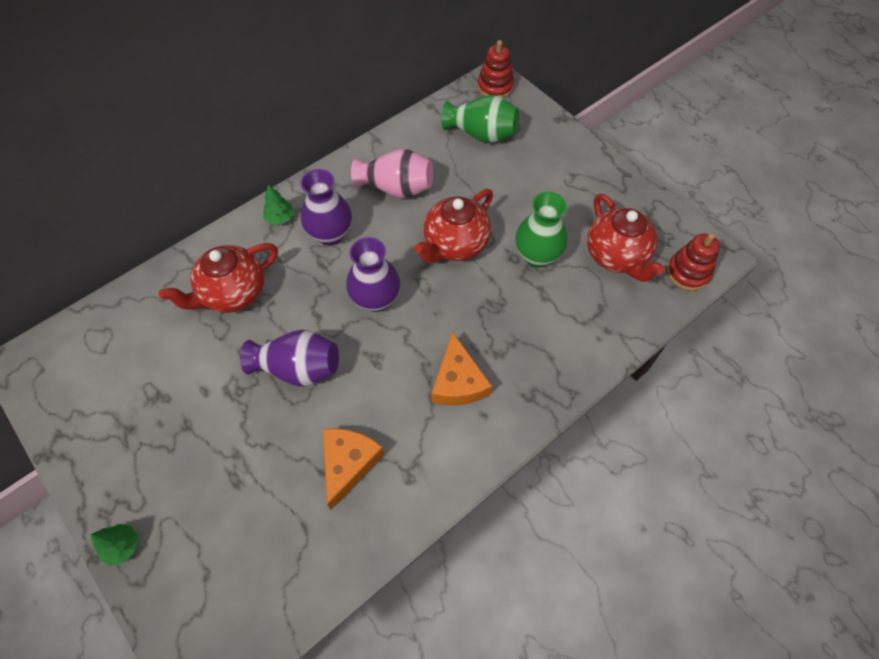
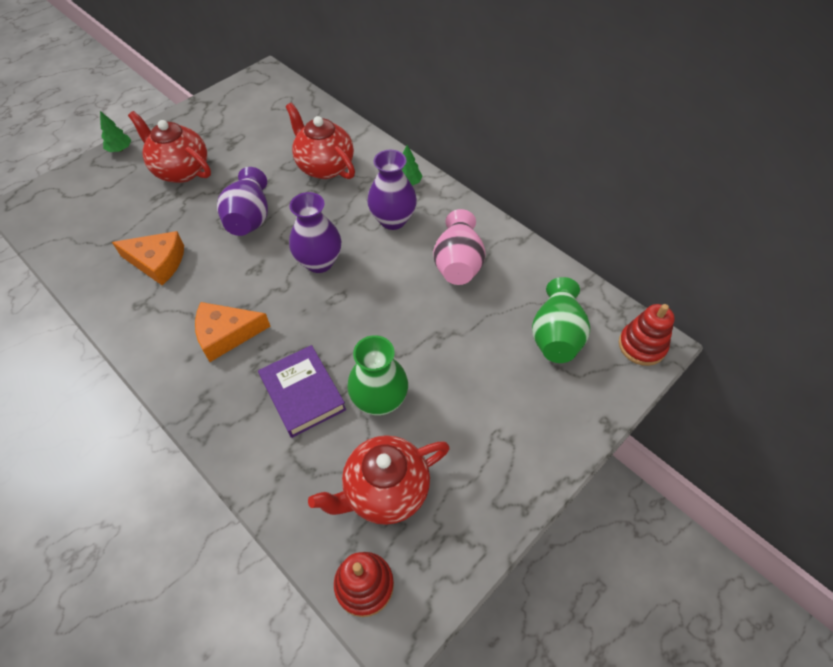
camera: 85 degrees right, 5 degrees down
(455, 244) = (389, 320): red teapot -> red teapot (181, 170)
(528, 313) = (303, 394): none -> purple book

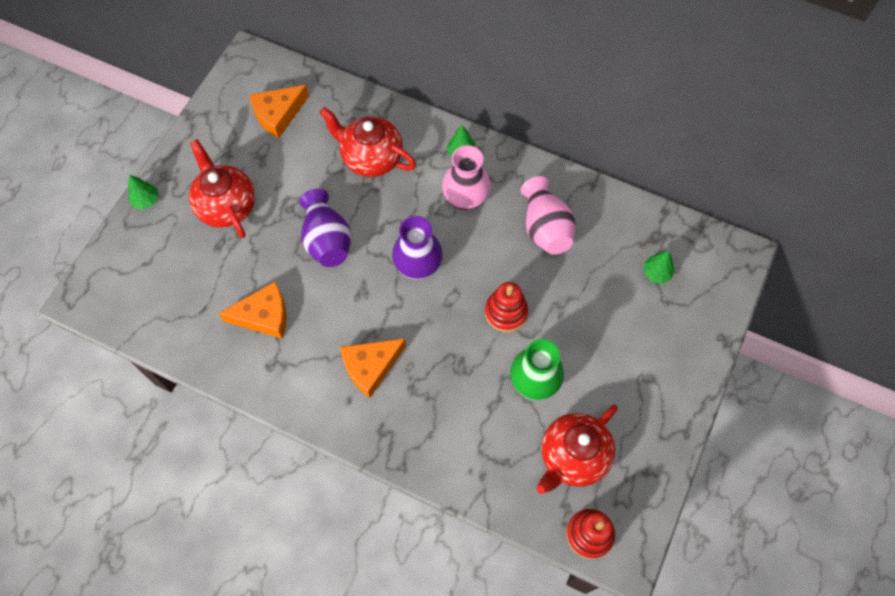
camera: 20 degrees left, 10 degrees up
(181, 170) = (227, 206): red teapot -> red teapot turned 45 degrees clockwise
(265, 117) = (278, 114): none -> orange cheese
(303, 394) = (466, 398): purple book -> none
(393, 220) = (465, 199): purple vase -> pink vase
(556, 335) = (656, 273): green vase -> green tree
(642, 345) = (729, 259): red stacking toy -> red stacking toy (506, 312)

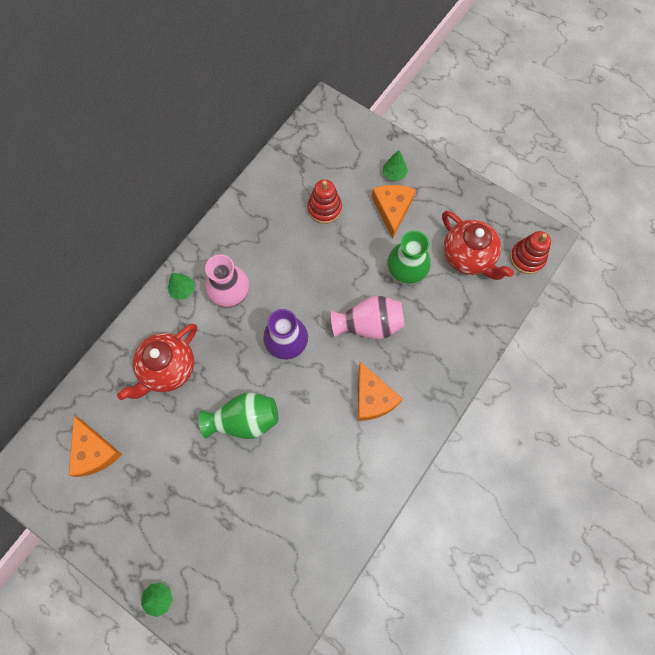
camera: 80 degrees left, 5 degrees up
(227, 206) = (186, 513): red teapot -> none
(264, 316) = (309, 487): orange cheese -> orange cheese (392, 209)
(327, 240) = (244, 420): purple vase -> green vase
(506, 312) = (342, 282): red stacking toy -> red stacking toy (324, 208)
(545, 228) = (272, 237): pink vase -> pink vase (369, 325)
(656, 273) = (329, 166): green tree -> green tree (394, 174)

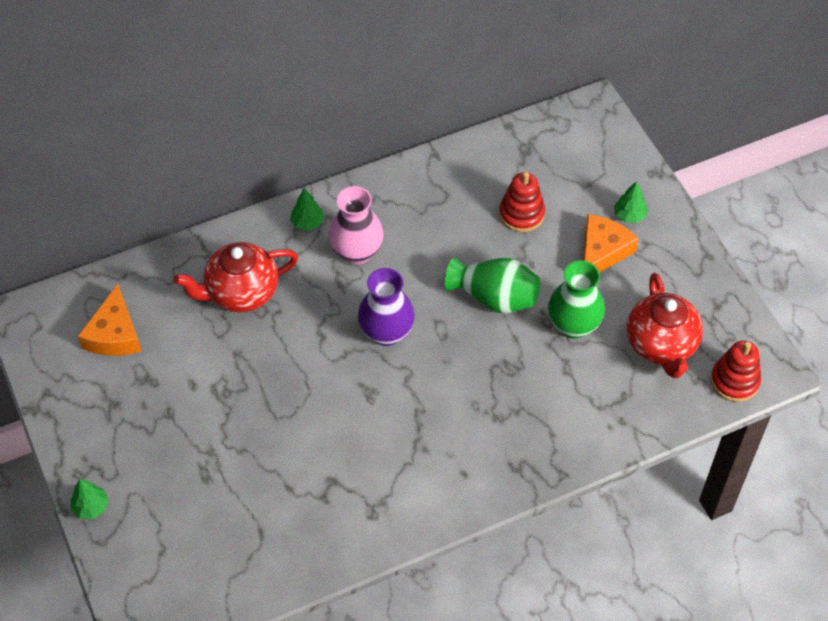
camera: 30 degrees right, 15 degrees down
(244, 420) = (290, 384): green vase -> green vase (494, 297)
(369, 325) = (493, 358): pink vase -> none
(373, 398) = (447, 435): orange cheese -> none

